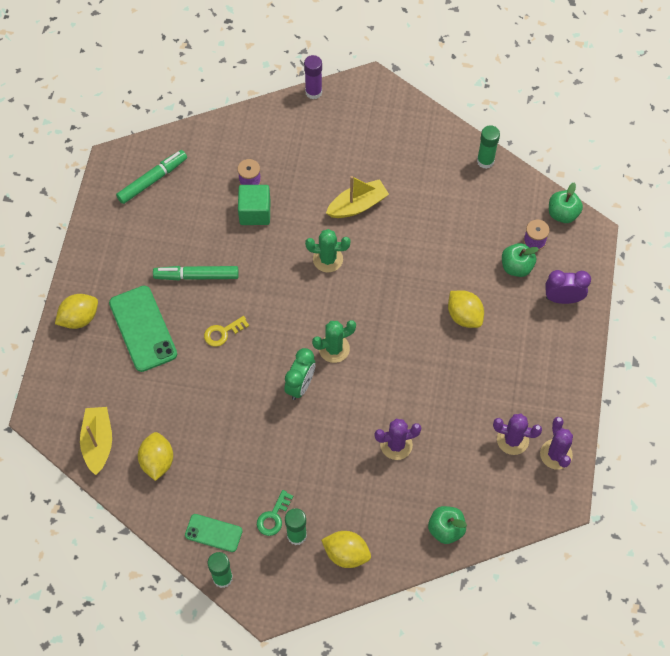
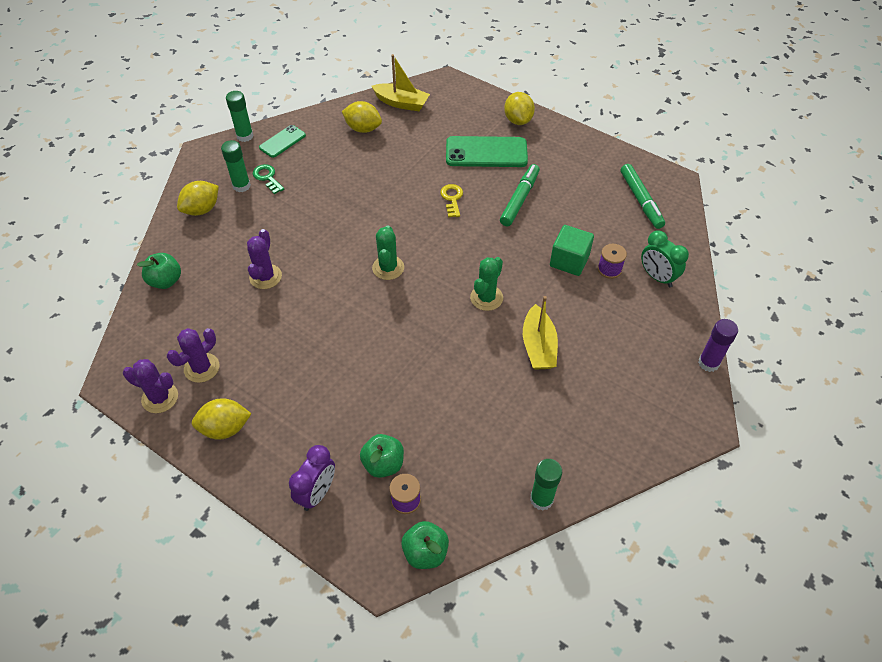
camera: 115 degrees right, 10 degrees down
(300, 385) = (368, 232): green clock -> green clock (657, 277)
(464, 316) = (356, 386): yellow lemon -> yellow lemon (225, 428)

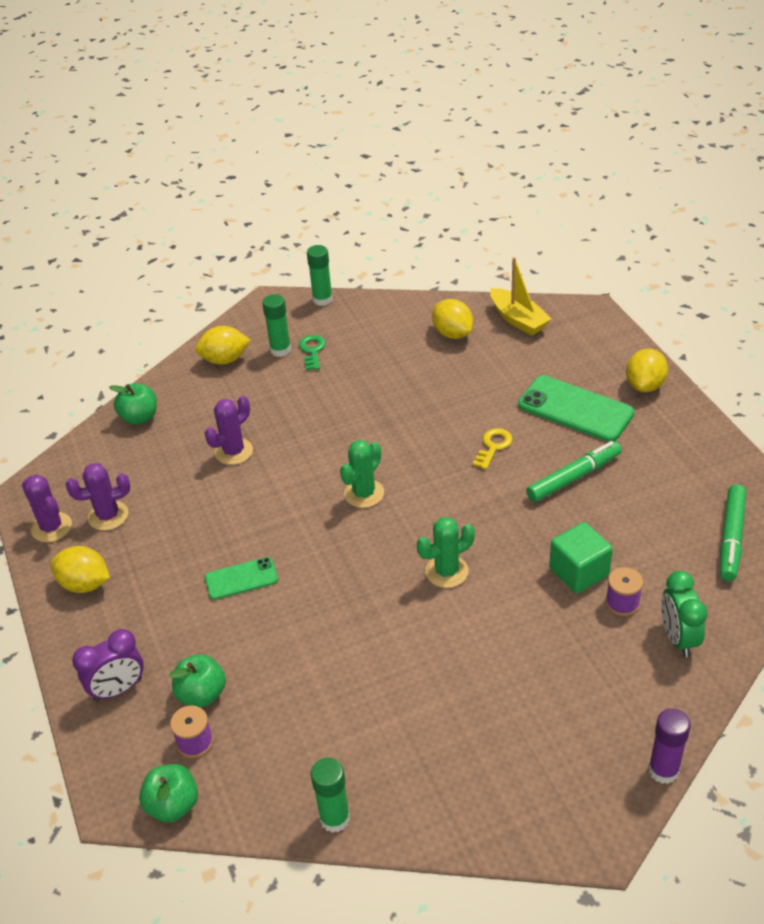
camera: 35 degrees right, 10 degrees down
(282, 141) = (356, 318): green phone -> green phone (241, 579)
(538, 346) = (464, 651): yellow boat -> none

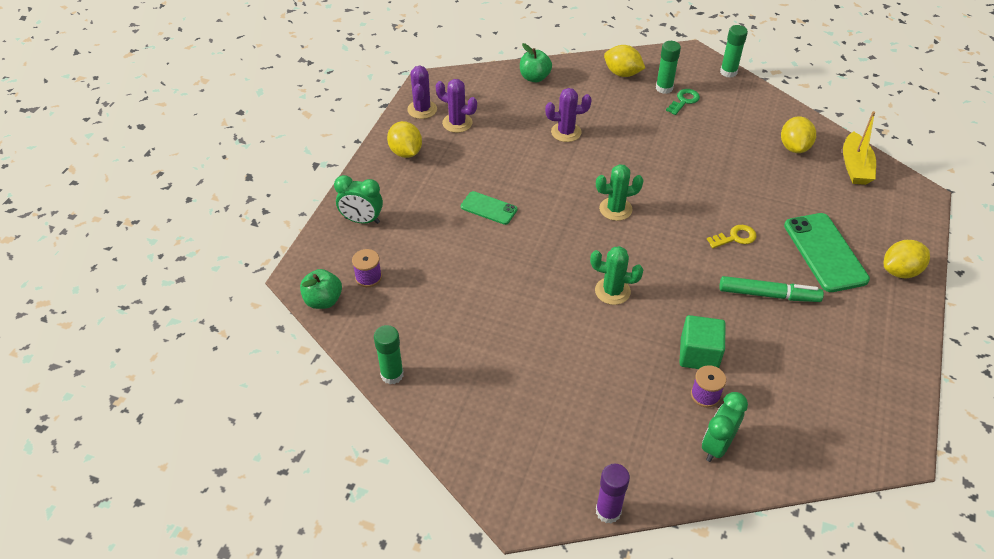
camera: 40 degrees right, 5 degrees up
(118, 689) = (362, 220): purple clock -> green clock
(202, 694) = (399, 255): green apple -> none
(731, 538) = (838, 415): green marker -> none

